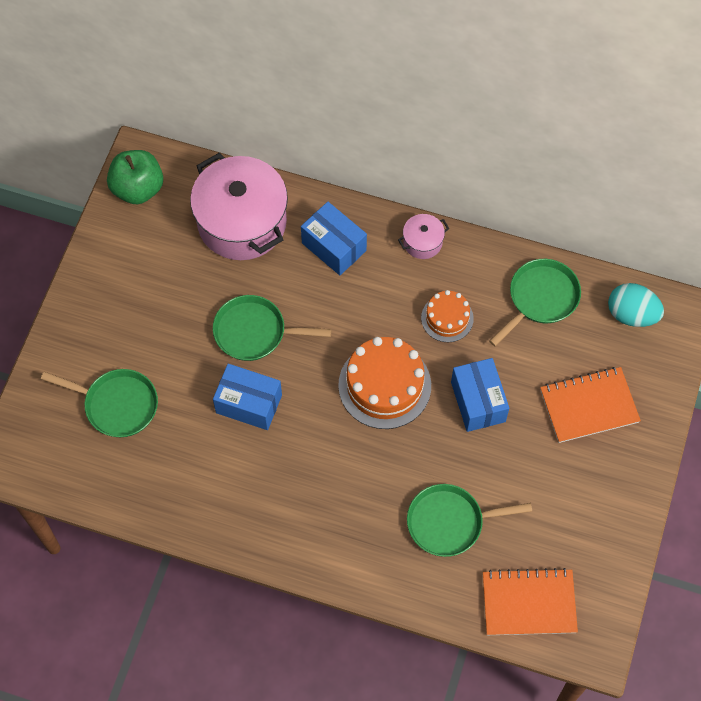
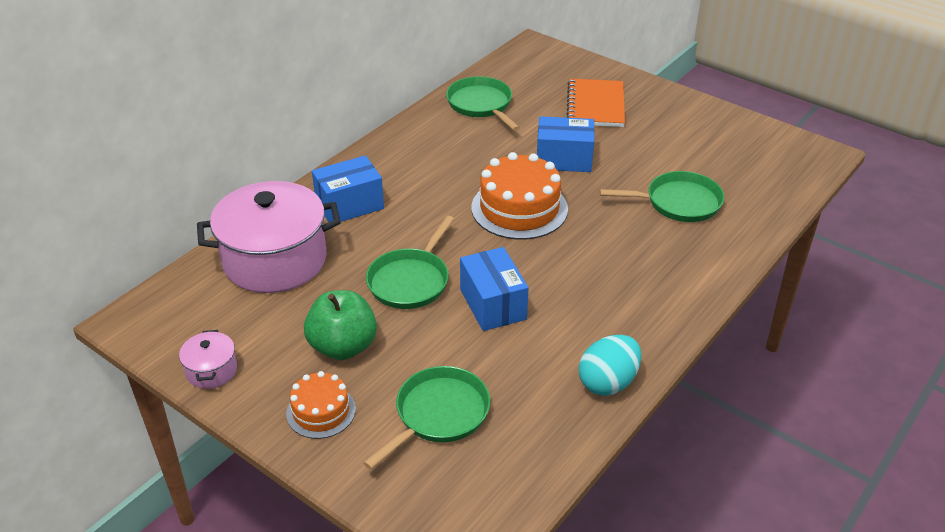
camera: 70 degrees left, 25 degrees down
(138, 188) = (168, 331): green apple -> green apple (343, 346)
(249, 404) = (493, 304): blue box -> blue box turned 60 degrees counterclockwise
(422, 242) = (383, 152): pink pot -> pink pot (211, 370)
(447, 318) = (470, 156): orange cake -> orange cake (321, 411)
(449, 522) = (678, 202): green pan -> green pan turned 105 degrees counterclockwise
(529, 603) = (771, 177): orange notebook -> none
(631, 314) = (522, 67): turquoise egg -> turquoise egg (608, 382)

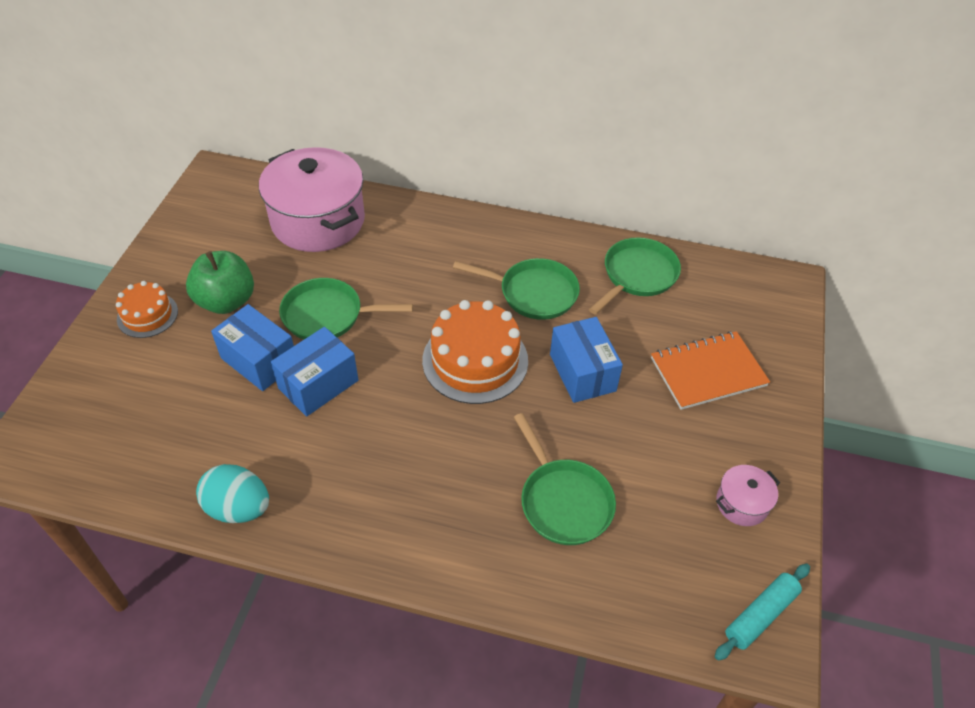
camera: 65 degrees right, 10 degrees up
(211, 370) = (175, 236): pink pot -> pink pot (742, 503)
(349, 205) = (415, 238): blue box -> blue box (259, 361)
(438, 414) = (162, 391): green pan -> green pan (533, 293)
(797, 150) = (760, 615): none -> turquoise rolling pin

